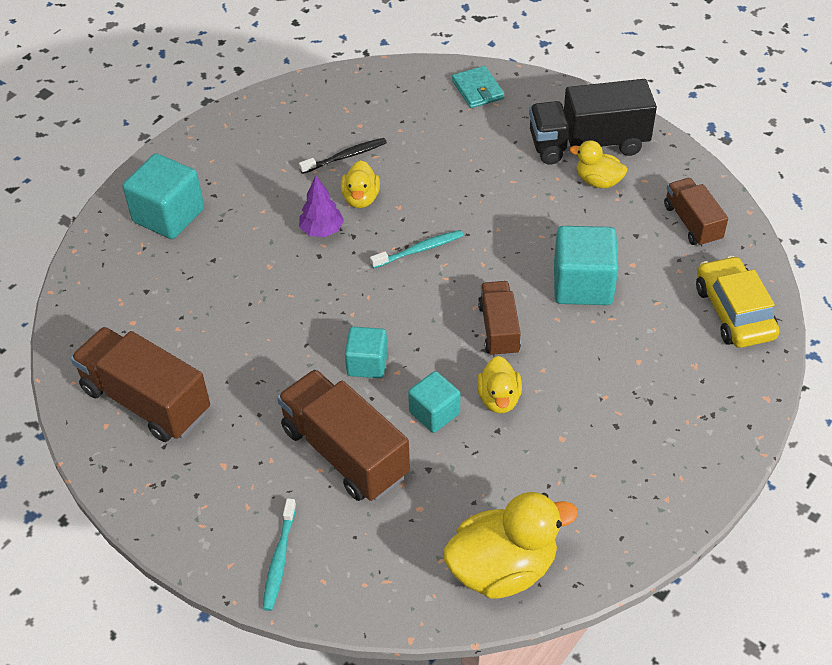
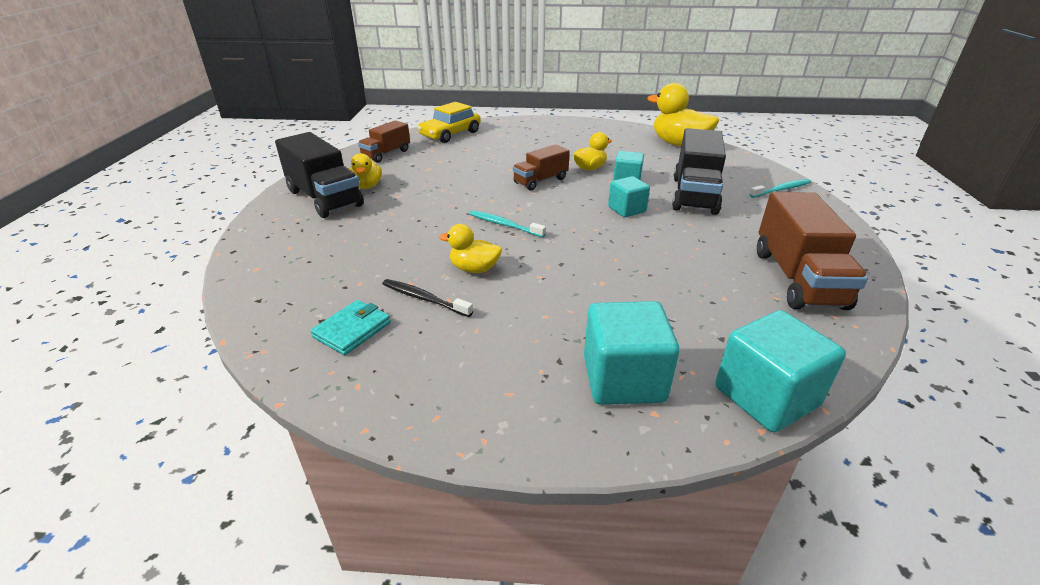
camera: 125 degrees left, 15 degrees down
(322, 230) = (532, 273): purple tree -> none
(345, 452) = (694, 195): brown truck -> black truck
(361, 198) = (474, 269): yellow duck -> yellow duck turned 135 degrees counterclockwise
(477, 90) = (270, 262): turquoise wallet -> turquoise wallet (352, 330)
(582, 285) = (473, 169): turquoise cube -> turquoise cube (766, 396)

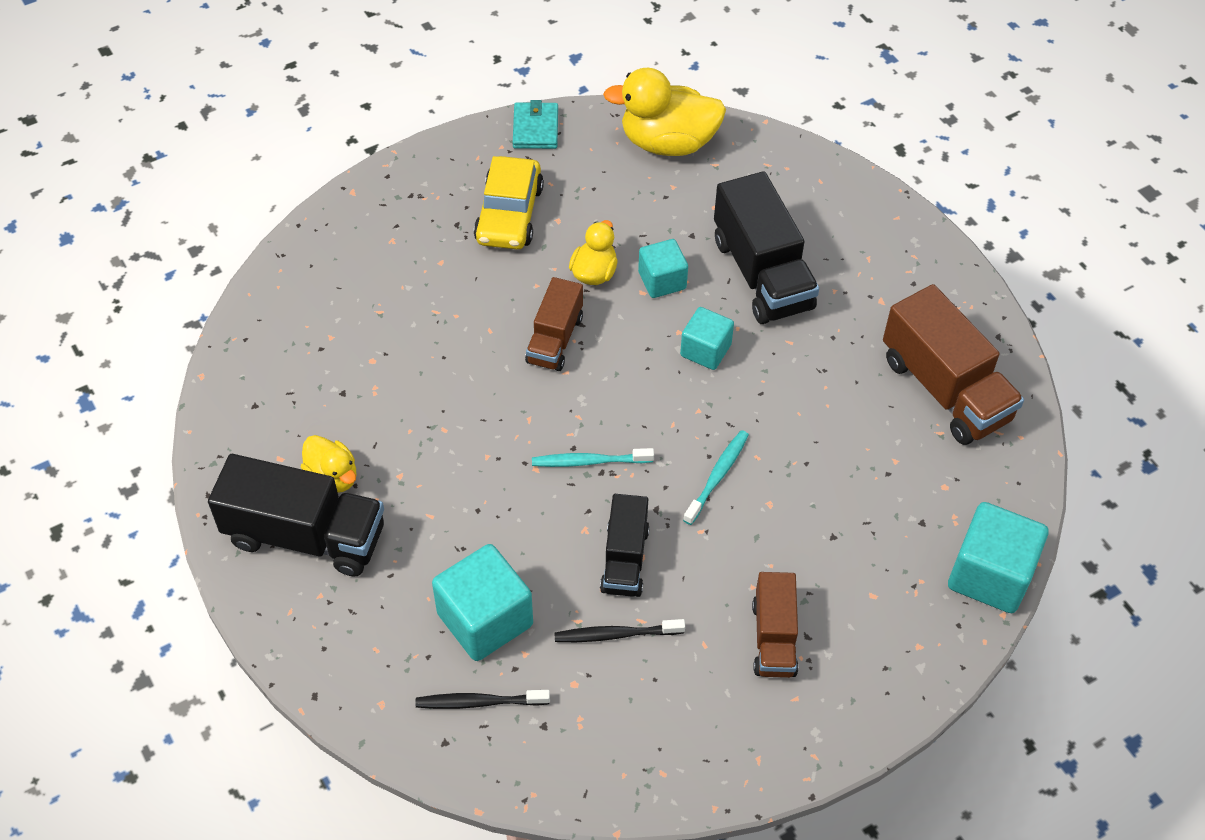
camera: 35 degrees left, 20 degrees up
(303, 291) = (479, 702): none -> black toothbrush
(352, 330) = (589, 718): turquoise wallet -> turquoise wallet (535, 128)
(386, 154) = (272, 384): brown truck -> brown truck (773, 638)
(450, 134) = (313, 276): yellow car -> yellow car (509, 214)
(474, 269) = (624, 559): yellow duck -> black truck
(623, 379) = (873, 624): turquoise cube -> turquoise cube (485, 619)
(781, 189) = (852, 207): turquoise toothbrush -> turquoise toothbrush (717, 476)

